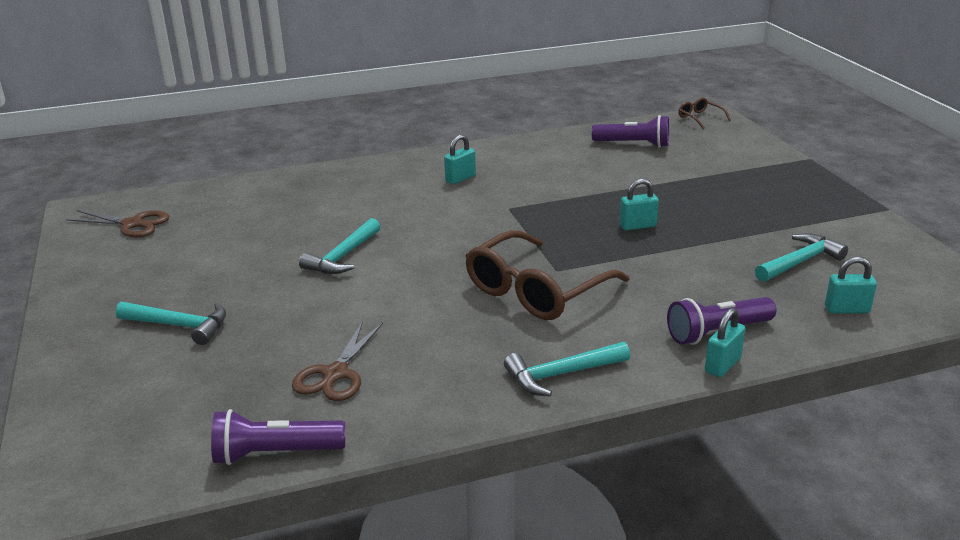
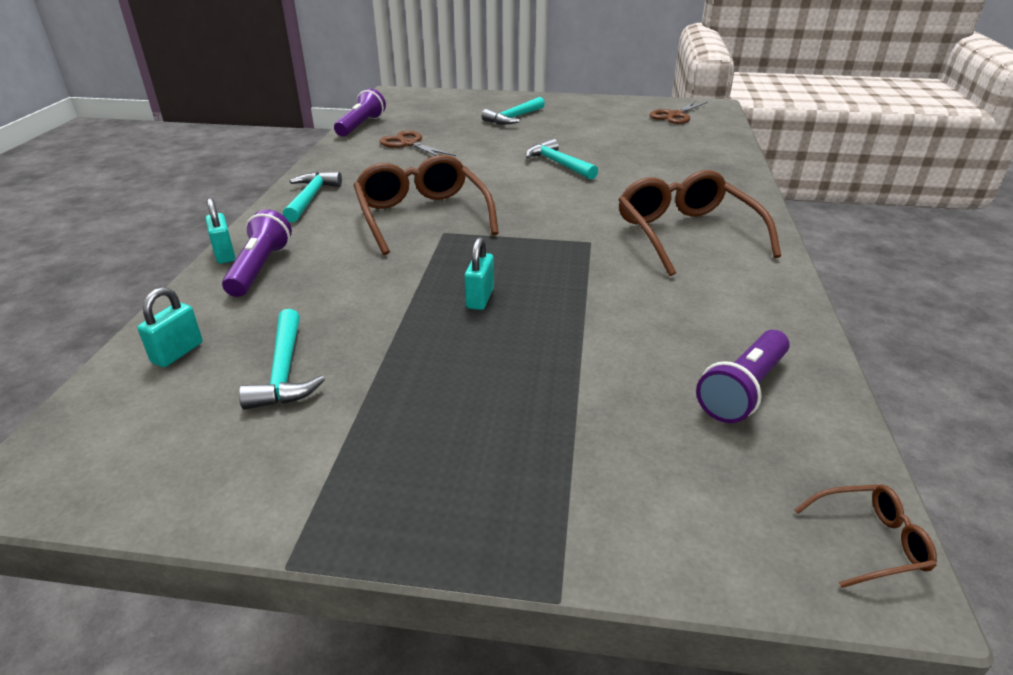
camera: 115 degrees right, 5 degrees up
(460, 178) = (686, 234): turquoise padlock -> brown glasses

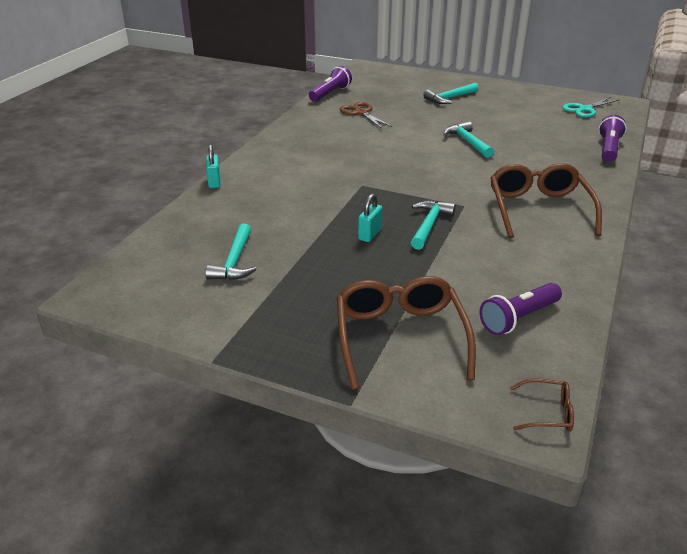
camera: 15 degrees right, 0 degrees up
(177, 353) = (175, 241): turquoise padlock -> none
(260, 268) = (234, 195): purple flashlight -> purple flashlight (608, 149)
(310, 198) = (279, 148): turquoise hammer -> turquoise hammer (429, 225)
(422, 216) = (351, 171): brown glasses -> brown glasses (400, 337)
(675, 115) = (585, 109): brown scissors -> turquoise scissors

